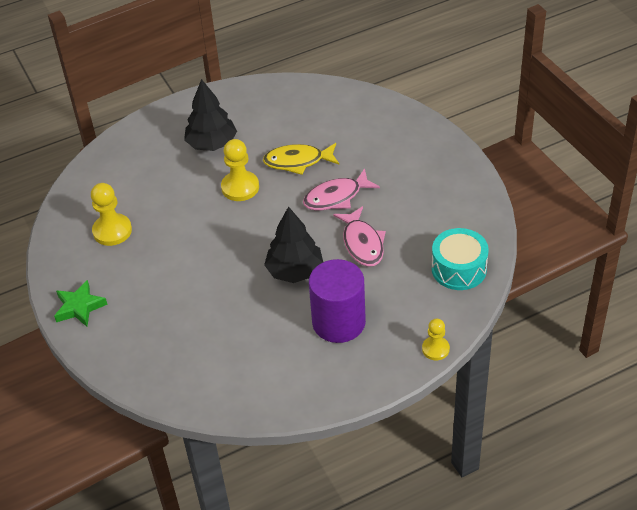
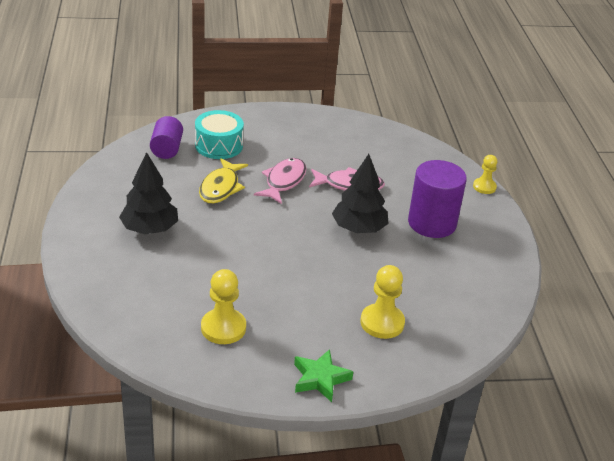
camera: 75 degrees left, 10 degrees down
(240, 187) = (227, 229): yellow pawn -> yellow pawn (382, 323)
(333, 108) = (167, 149): none -> purple cylinder
(336, 197) = (284, 181): pink fish -> pink fish turned 150 degrees counterclockwise
(459, 269) = (407, 151): turquoise drum -> turquoise drum (219, 145)

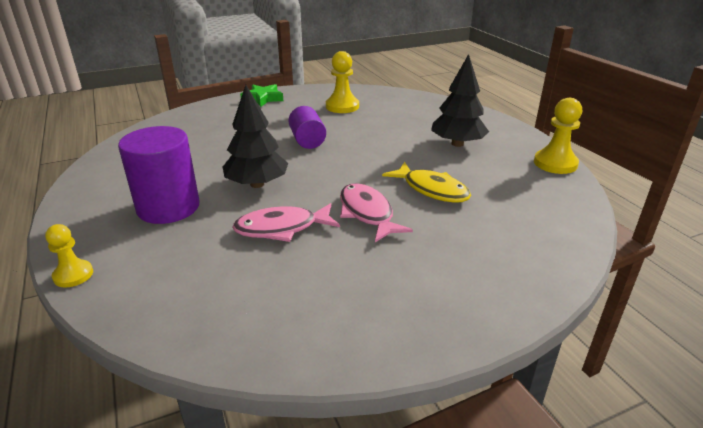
camera: 165 degrees right, 5 degrees down
(167, 149) = (541, 217): purple cylinder -> purple cylinder (307, 141)
(219, 145) = (487, 239): turquoise drum -> none
(220, 188) = (432, 190): yellow fish -> yellow fish turned 135 degrees clockwise
(284, 181) = (367, 213): pink fish -> pink fish turned 150 degrees clockwise
(382, 323) = (222, 127): yellow pawn -> yellow pawn (555, 163)

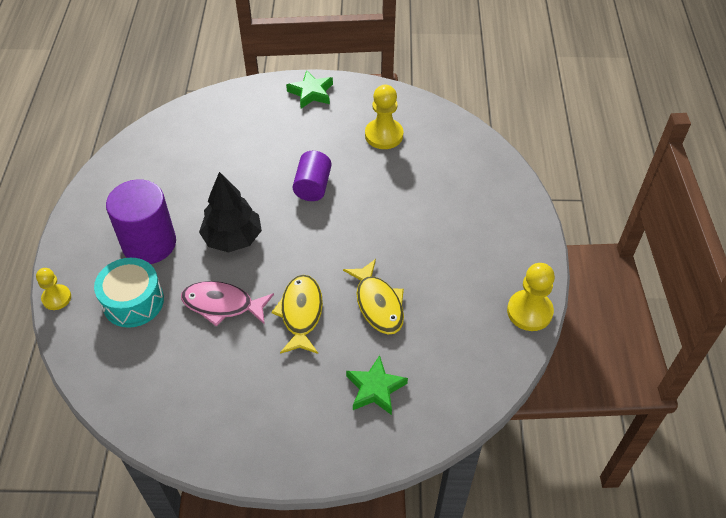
camera: 25 degrees right, 20 degrees up
(177, 252) = (133, 301): none -> turquoise drum
(367, 213) = (301, 313): pink fish -> yellow fish
(457, 144) = (456, 244): black tree -> none
(488, 242) = (375, 389): none -> green star

